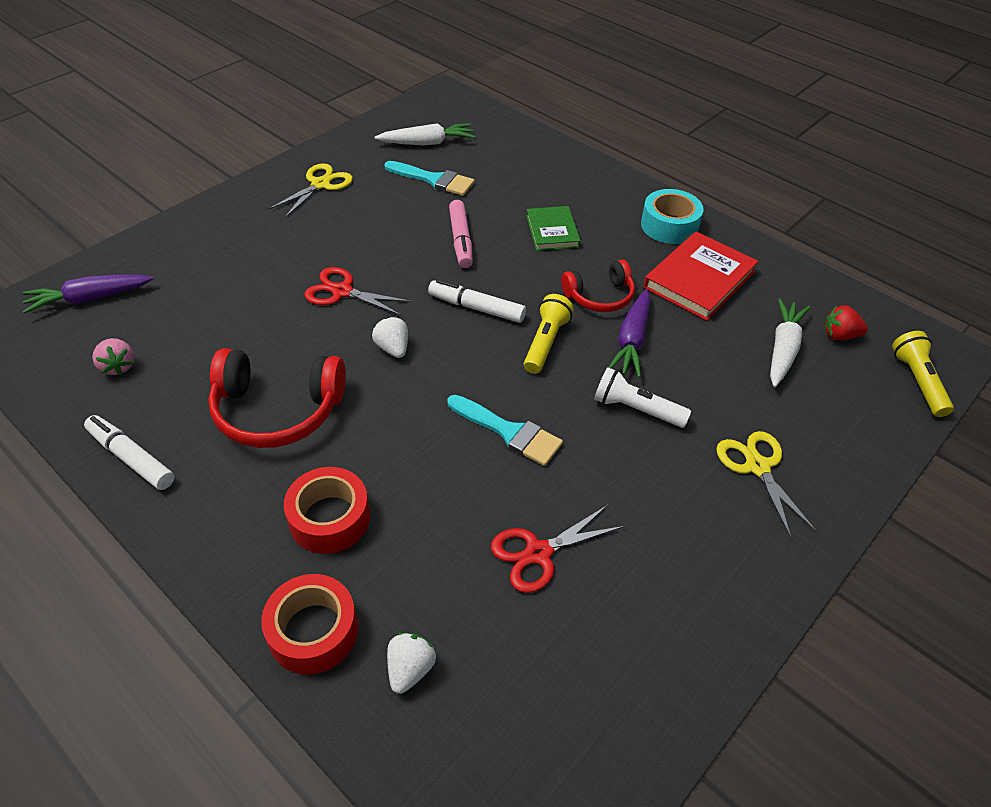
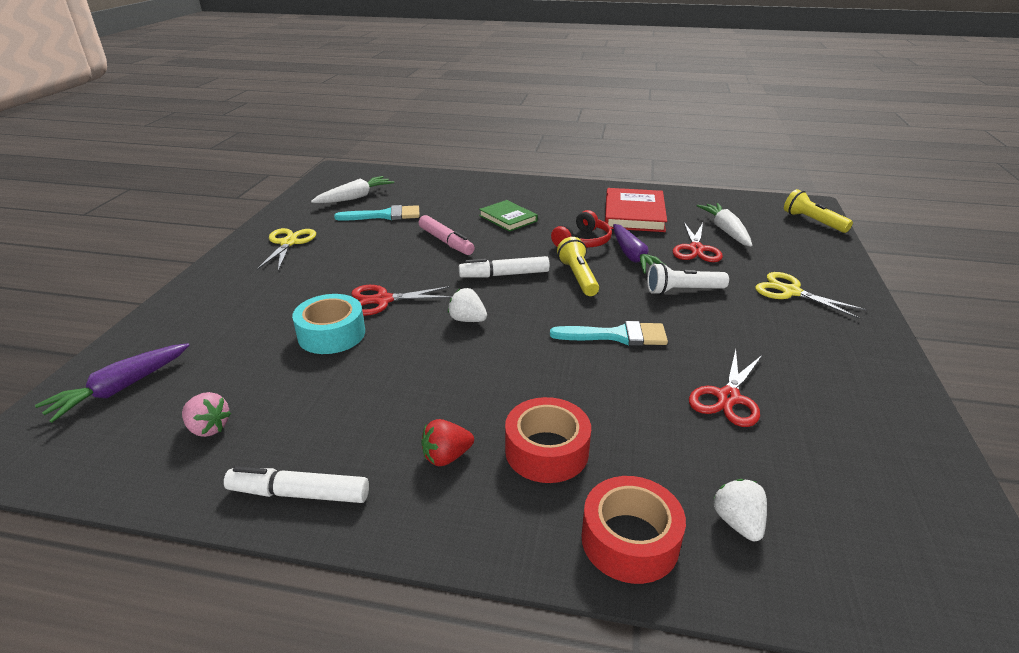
camera: 30 degrees left, 15 degrees down
(277, 410) = (413, 397): red headphones -> none
(669, 225) = (581, 194): turquoise tape -> turquoise tape (331, 334)
(715, 360) = (696, 249): none -> red scissors
(839, 335) = (746, 215): red strawberry -> red strawberry (446, 457)

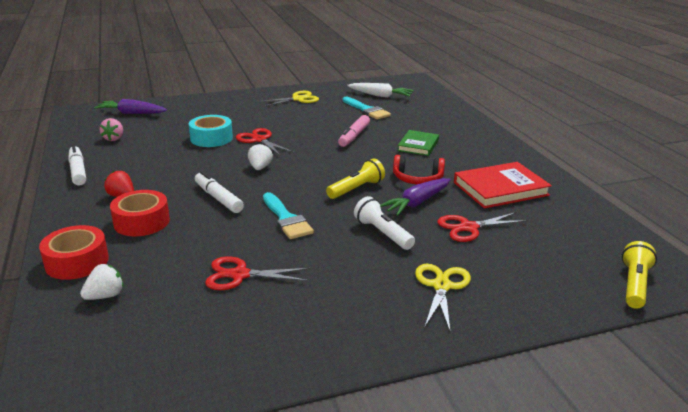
camera: 60 degrees right, 5 degrees down
(504, 275) = (330, 164): white marker -> white marker (218, 198)
(726, 231) = (530, 237): white carrot -> none

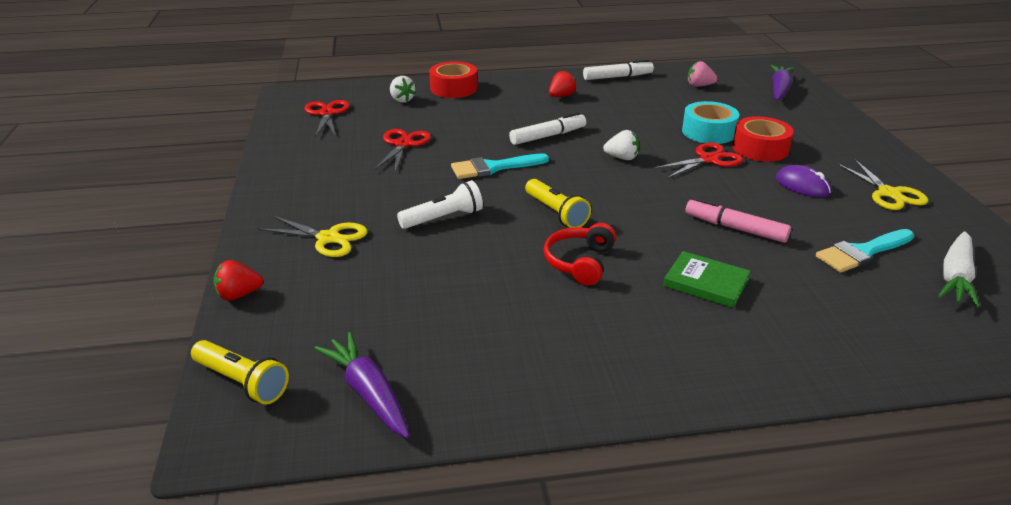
camera: 100 degrees right, 5 degrees up
(142, 222) = (509, 106): red tape -> red tape (760, 148)
(293, 117) = (802, 185): none -> purple mouse
(417, 203) = (509, 251): purple carrot -> purple carrot (368, 393)
(468, 228) = (433, 279): red scissors -> red scissors (327, 113)
(500, 189) = (536, 334): red book -> none
(550, 315) = (239, 295): none -> red strawberry

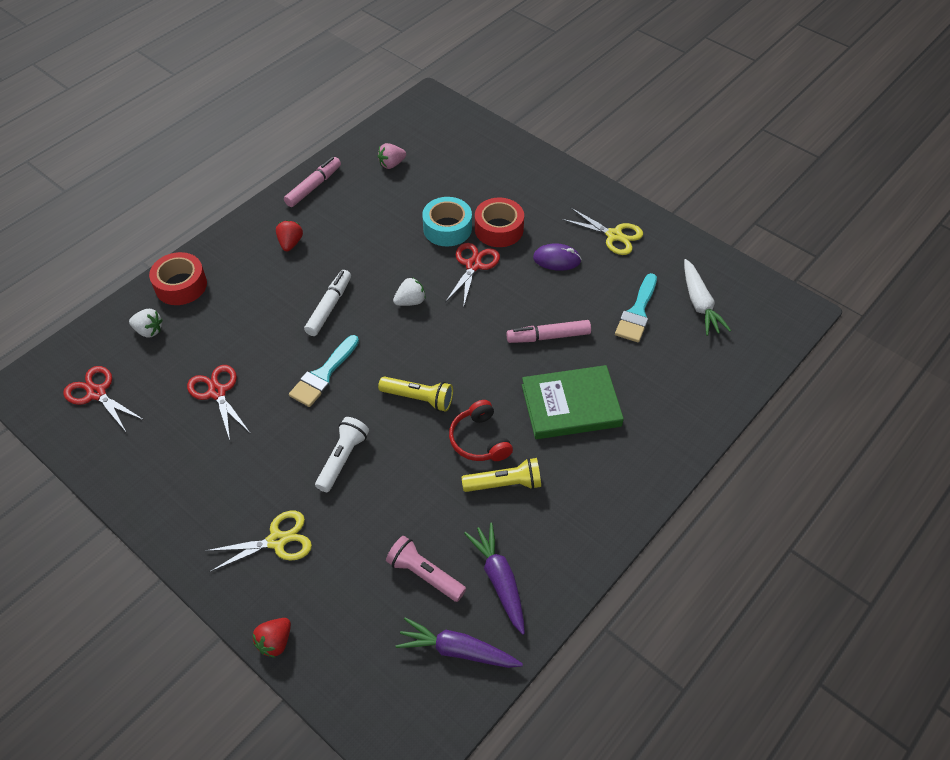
camera: 40 degrees left, 20 degrees up
(242, 382) = (369, 706): yellow flashlight -> yellow flashlight (505, 484)
(412, 322) = (424, 574): none -> pink flashlight
(617, 77) = (313, 186): white marker -> pink marker
(706, 283) = (571, 405): green book -> green book, size x1.59
(779, 90) = (457, 137): purple carrot -> purple carrot (499, 581)

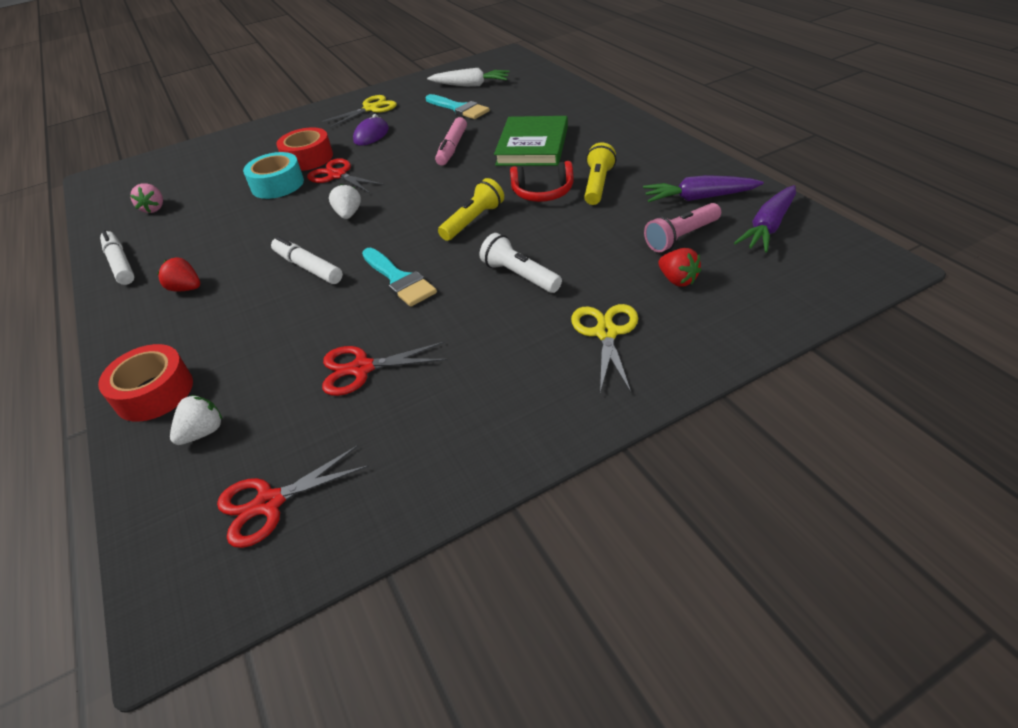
camera: 65 degrees left, 10 degrees down
(275, 642) = (740, 345): red strawberry -> red strawberry (677, 280)
(313, 186) = (120, 264): pink marker -> white marker

